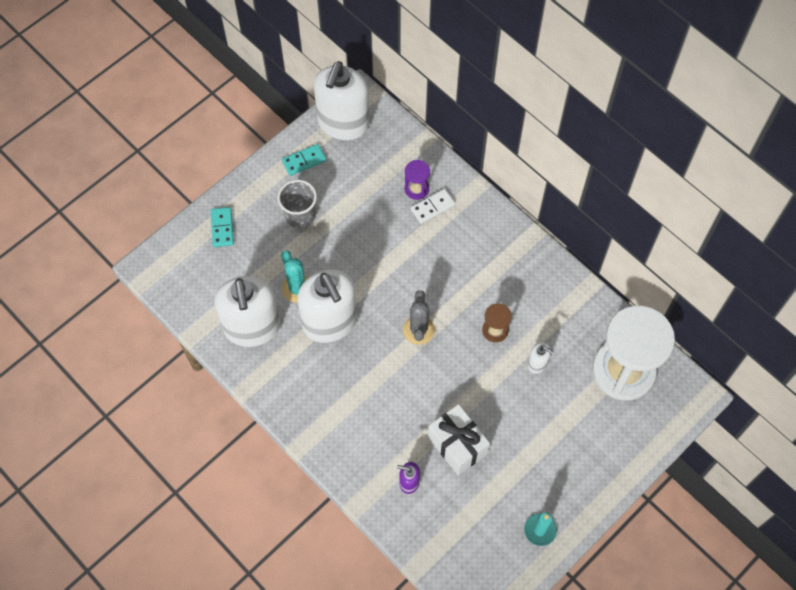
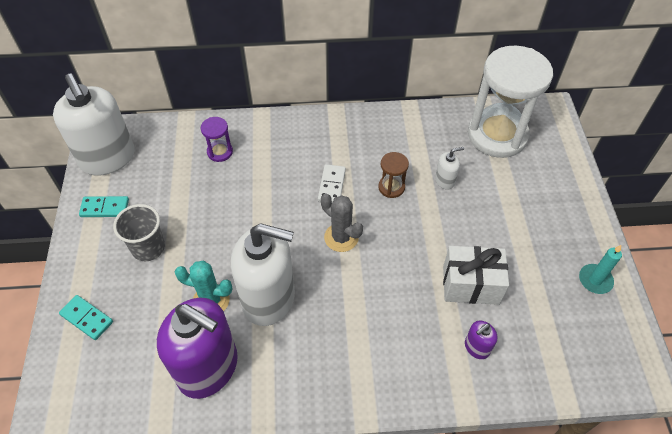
camera: 50 degrees left, 10 degrees down
(252, 327) = (208, 367): white soap dispenser -> purple soap dispenser
(304, 161) = (105, 208): turquoise domino -> turquoise domino turned 75 degrees clockwise
(432, 207) = (246, 153): white domino -> white domino (332, 185)

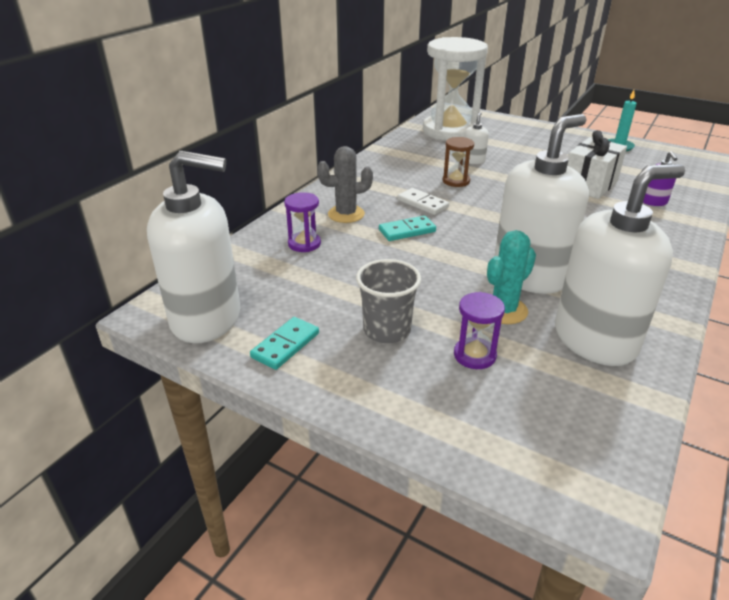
camera: 55 degrees left, 20 degrees down
(87, 318) = (453, 415): turquoise domino -> turquoise domino (407, 231)
(149, 305) = (474, 355): none -> purple hourglass
(208, 367) = (595, 340): purple soap dispenser -> white soap dispenser
(341, 237) = (489, 218): grey cactus -> grey cactus (346, 214)

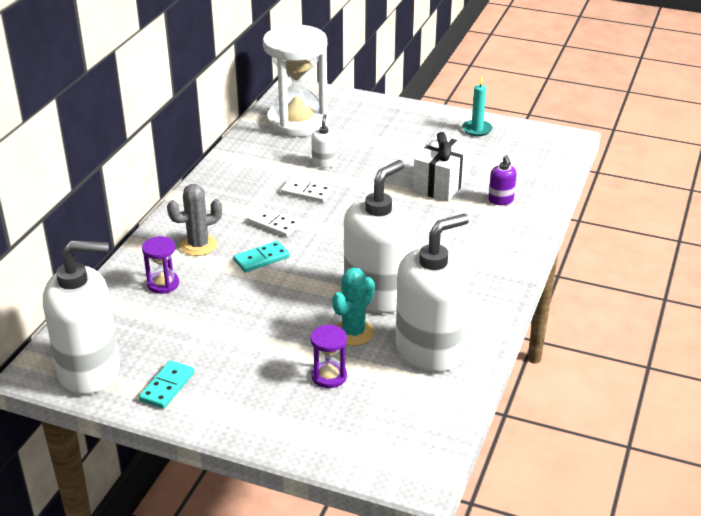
camera: 10 degrees left, 0 degrees up
(387, 330) = (253, 363): grey cup -> none
(456, 181) = (306, 192): brown hourglass -> white domino

